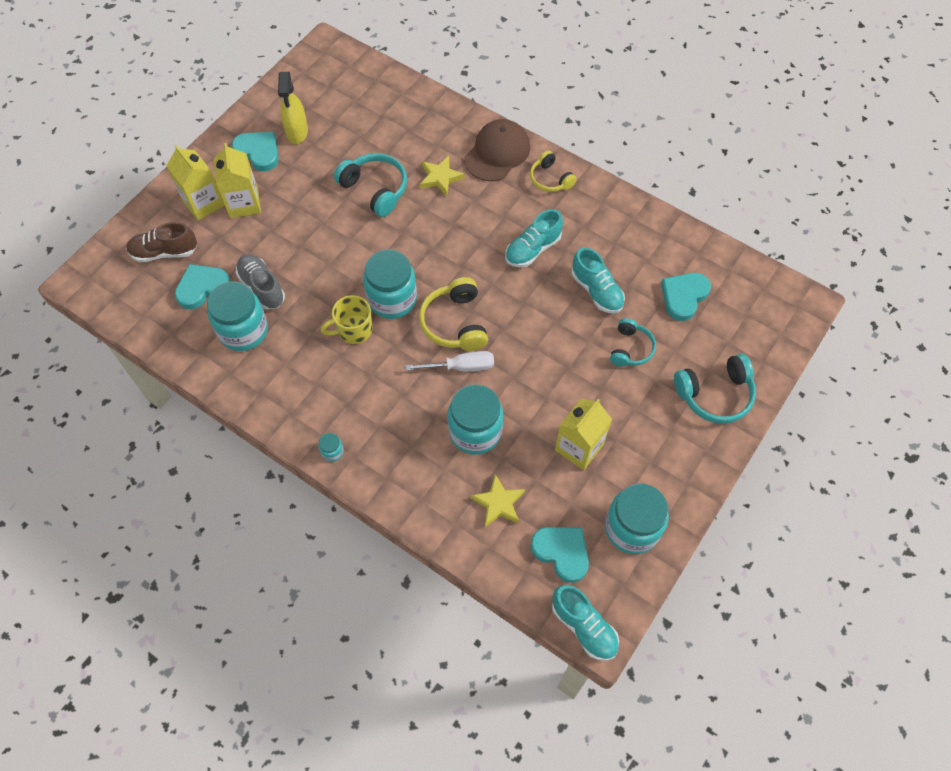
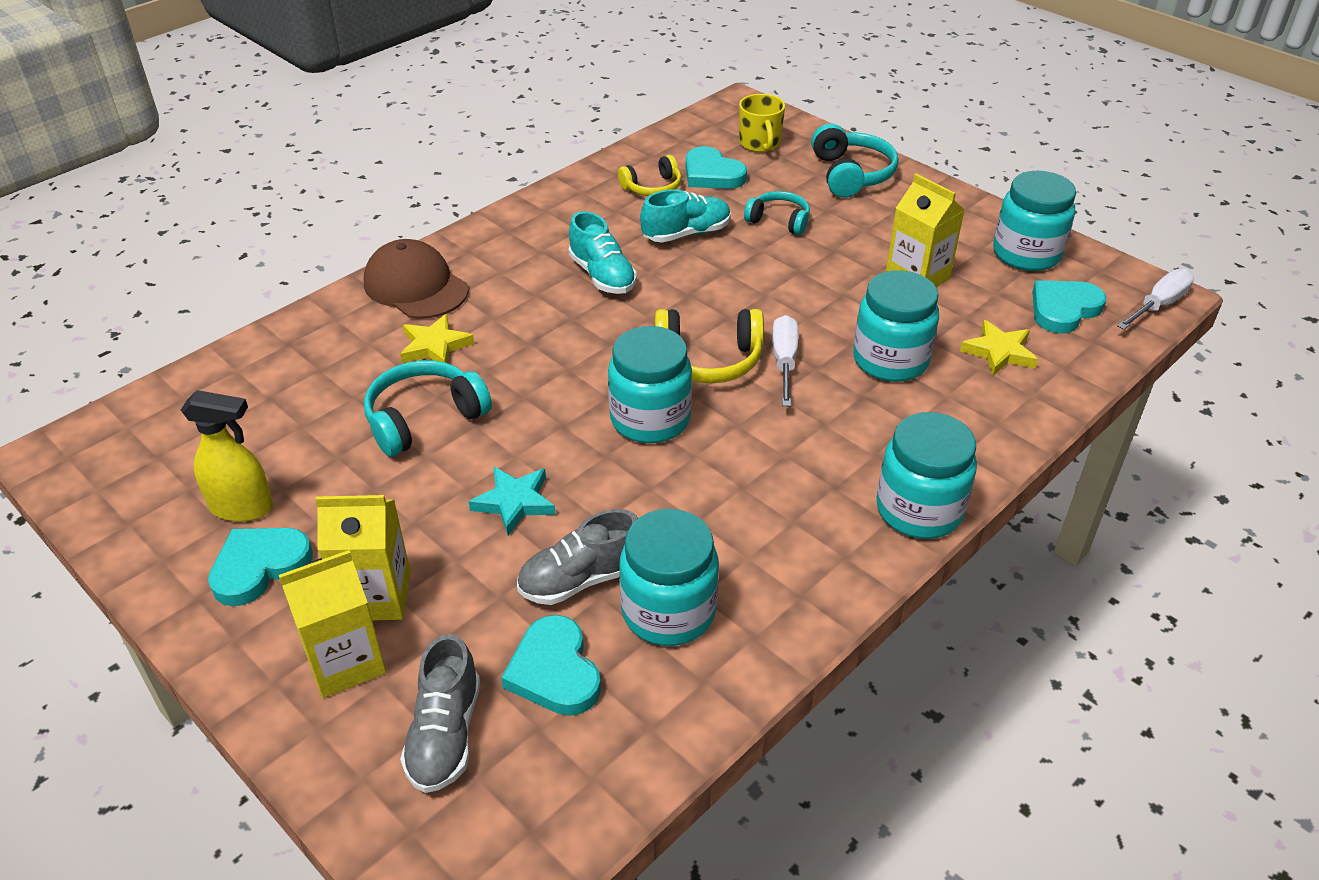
camera: 80 degrees left, 20 degrees down
(164, 252) = (445, 734): brown shoe -> grey shoe
(314, 246) = (514, 502): none -> turquoise star
(332, 452) = (919, 510): turquoise jar -> turquoise jar, size x2.37
(353, 330) = (698, 467): yellow mug -> yellow mug (760, 144)
(550, 179) = (487, 246): yellow headphones -> yellow headphones (652, 187)
(584, 627) = (1158, 305): turquoise shoe -> white screwdriver

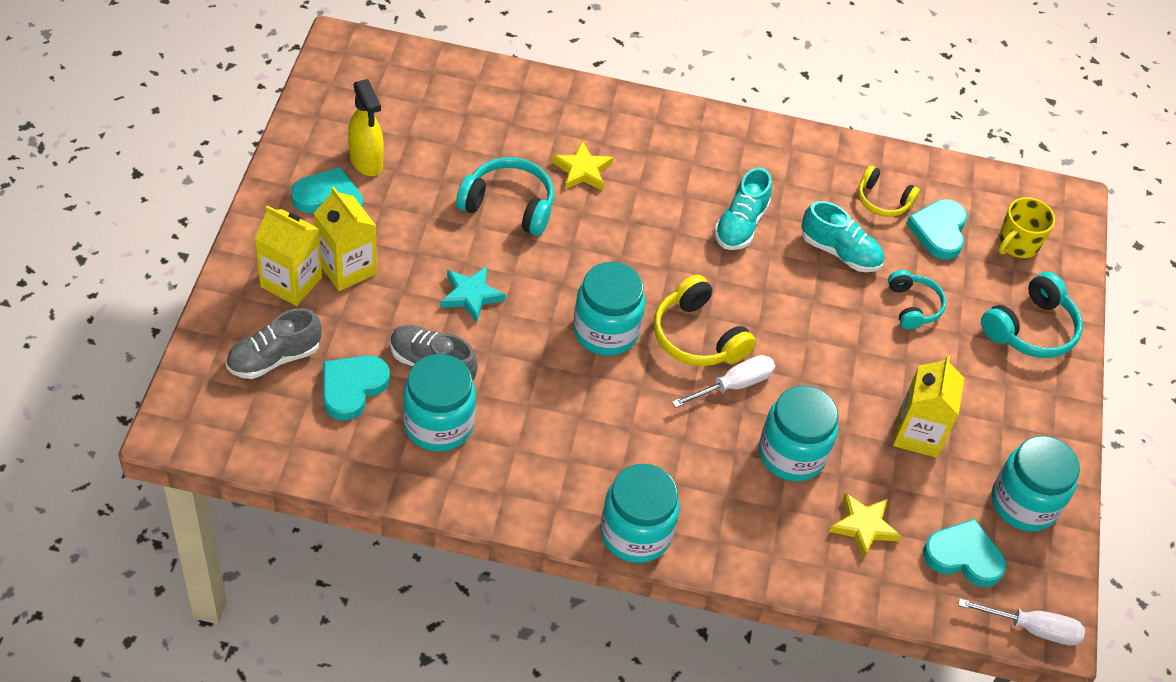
camera: 50 degrees right, 10 degrees up
(416, 286) = (635, 123): brown cap -> none

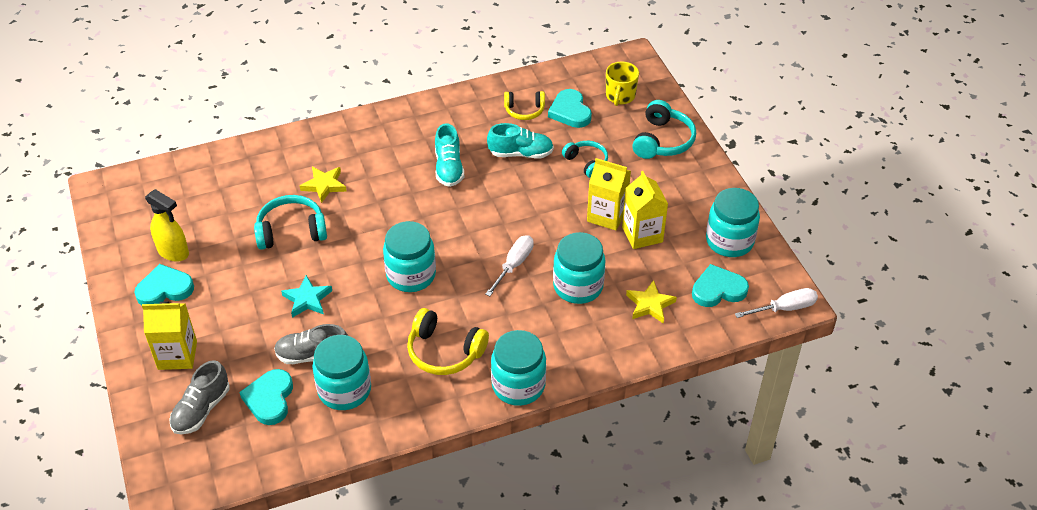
camera: 25 degrees left, 5 degrees down
(347, 268) = (210, 326): yellow carton -> yellow carton (607, 215)
(697, 337) = (471, 248): yellow headphones -> yellow headphones (444, 352)

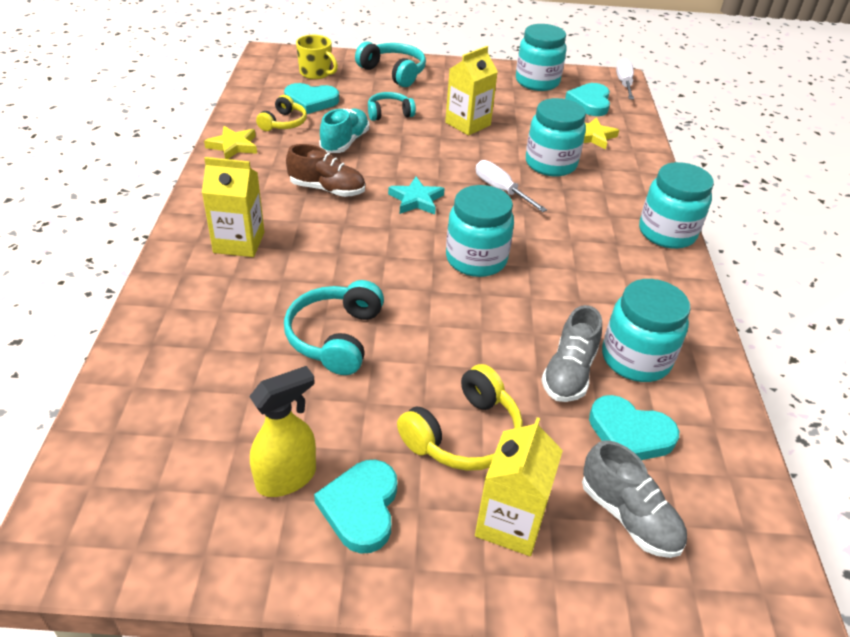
camera: 70 degrees left, 5 degrees down
(307, 299) = (469, 353): turquoise star -> turquoise star (416, 200)
(324, 185) = (274, 287): yellow star -> yellow star (233, 146)
(444, 352) = (603, 267): yellow headphones -> yellow headphones (464, 434)
(449, 168) = (327, 189): turquoise shoe -> brown shoe
(642, 234) = (504, 115): yellow carton -> yellow carton (239, 242)

